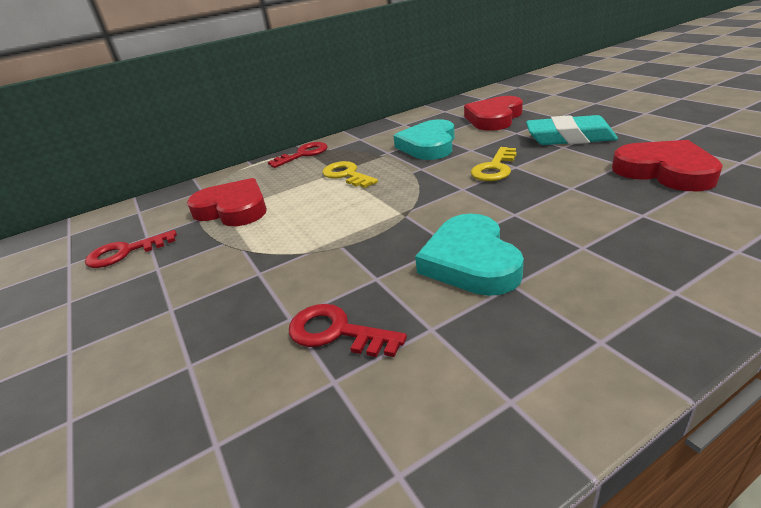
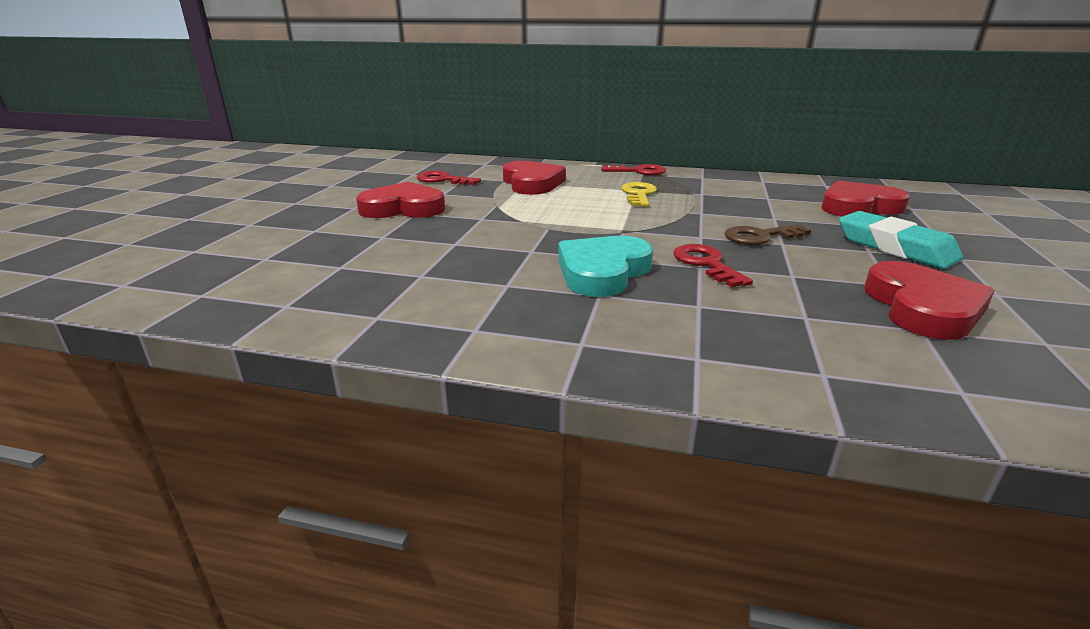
camera: 40 degrees right, 5 degrees down
(143, 313) = (403, 208): none -> red heart
(336, 332) = (461, 260): red key -> red key (706, 264)
(428, 145) = (745, 202): turquoise heart -> none
(495, 168) = (760, 237): yellow key -> brown key

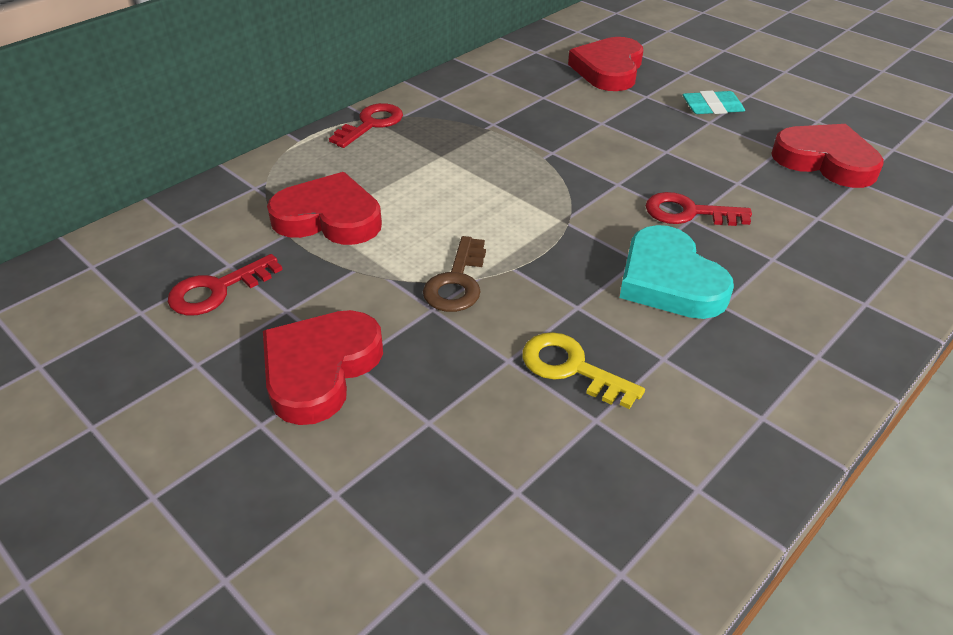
camera: 60 degrees left, 15 degrees up
(638, 194) = (458, 161): yellow key -> yellow key (571, 368)
(760, 237) = (643, 153): brown key -> brown key (457, 282)
(895, 247) = (712, 108): turquoise eraser -> turquoise eraser, size x0.60

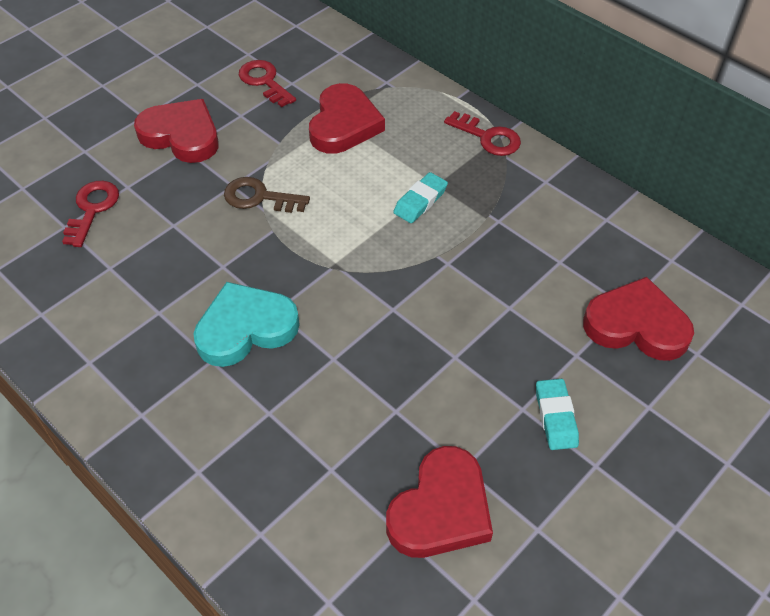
camera: 90 degrees right, 10 degrees up
(466, 166) = (420, 201): none -> turquoise eraser
(571, 368) = (158, 257): yellow key -> none
(688, 213) = (342, 358): red key -> red key (92, 209)

